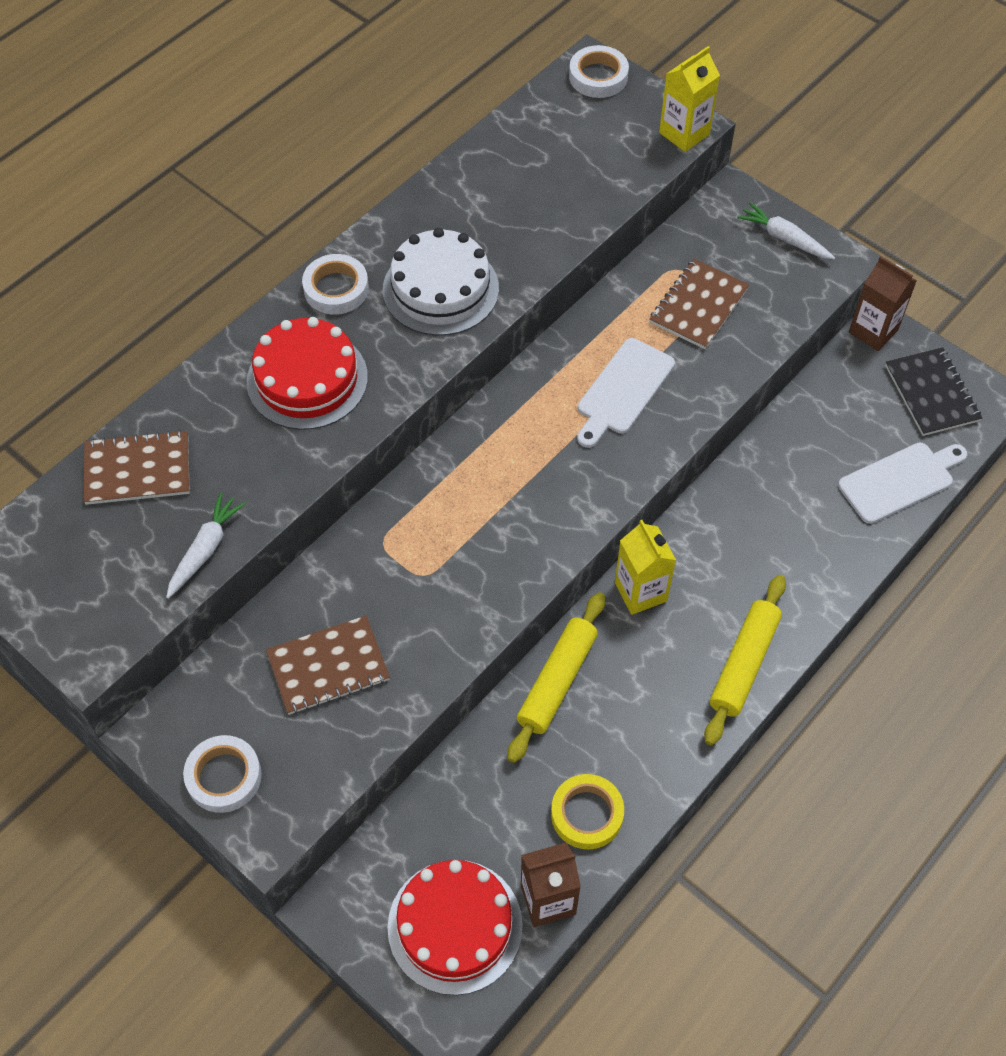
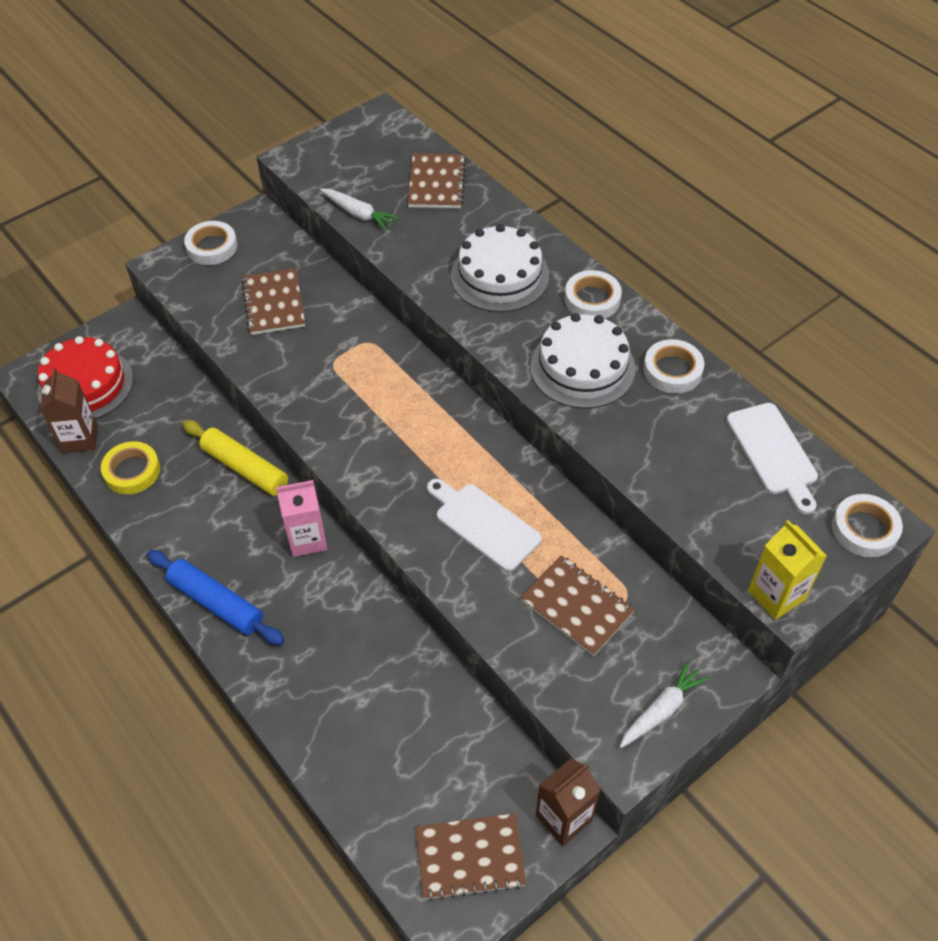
camera: 100 degrees right, 5 degrees down
(307, 379) = (499, 276): red cake -> white cake
(432, 214) = (672, 370): none -> white tape
(640, 592) = (307, 539): yellow carton -> pink carton
(744, 664) = (216, 603): yellow rolling pin -> blue rolling pin
(900, 481) = (367, 789): white cutting board -> white cutting board (773, 453)
(931, 393) = (470, 857): black notebook -> brown notebook

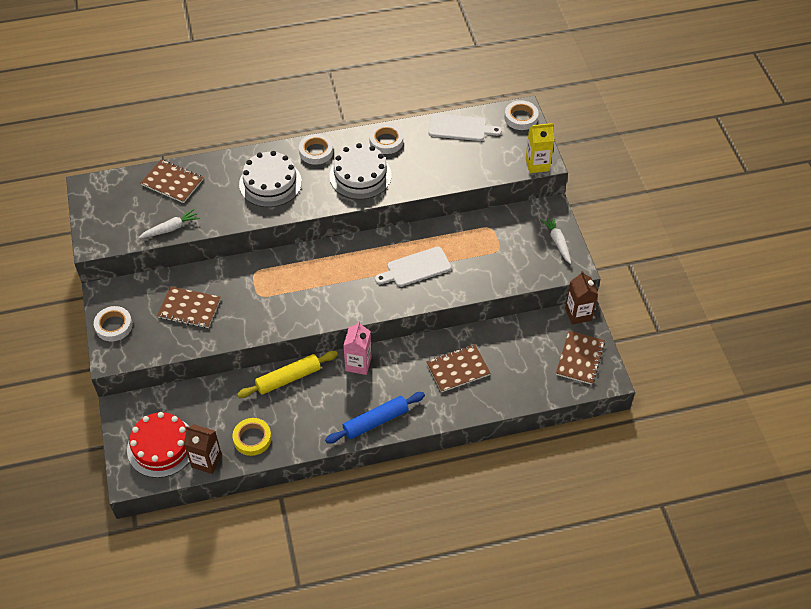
camera: 65 degrees left, 0 degrees up
(576, 606) = (486, 250): brown notebook -> brown notebook (458, 369)

